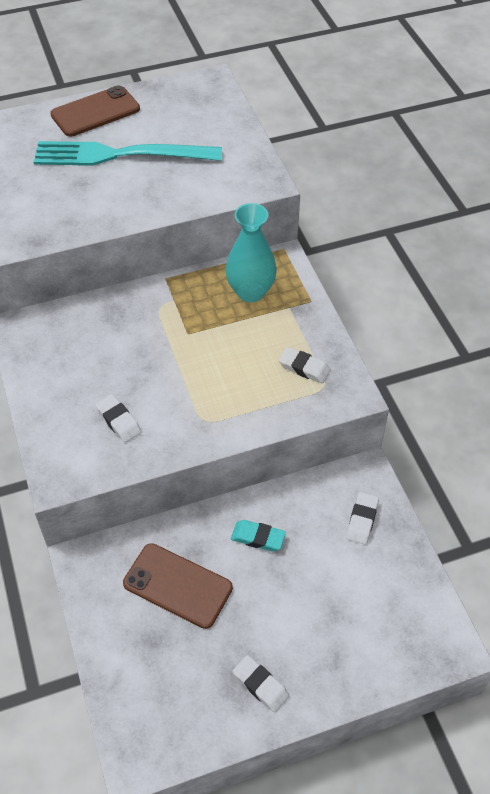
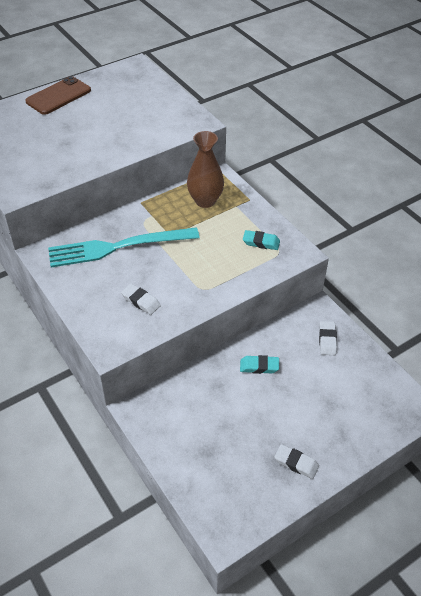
camera: 15 degrees left, 5 degrees down
(120, 155) = (87, 121): turquoise fork -> turquoise fork (117, 247)
(178, 585) = (213, 410): brown phone -> none
(250, 292) = (205, 201): turquoise vase -> brown vase
(304, 368) = (261, 242): white eraser -> turquoise eraser

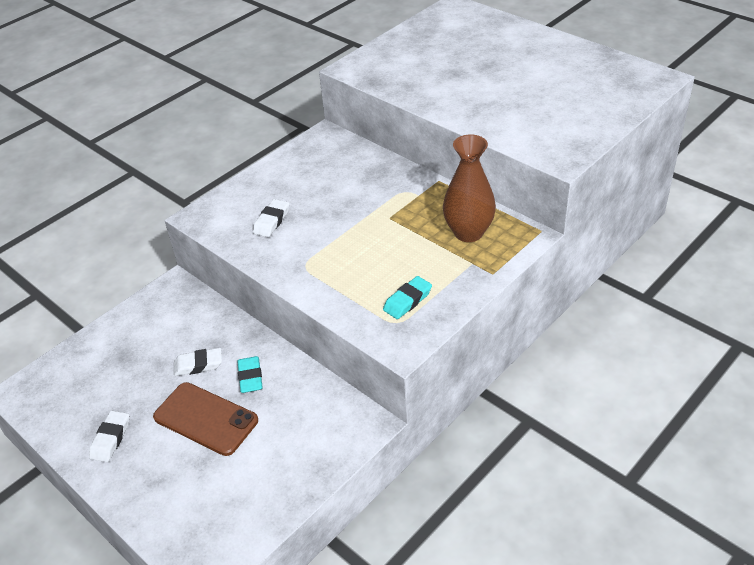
camera: 80 degrees right, 5 degrees down
(58, 96) = (543, 44): brown phone -> brown phone (205, 419)
(117, 247) = (352, 183): turquoise fork -> none
(261, 242) = (407, 301): turquoise eraser -> turquoise eraser turned 45 degrees clockwise
(327, 340) = (311, 442): white eraser -> white eraser (198, 365)

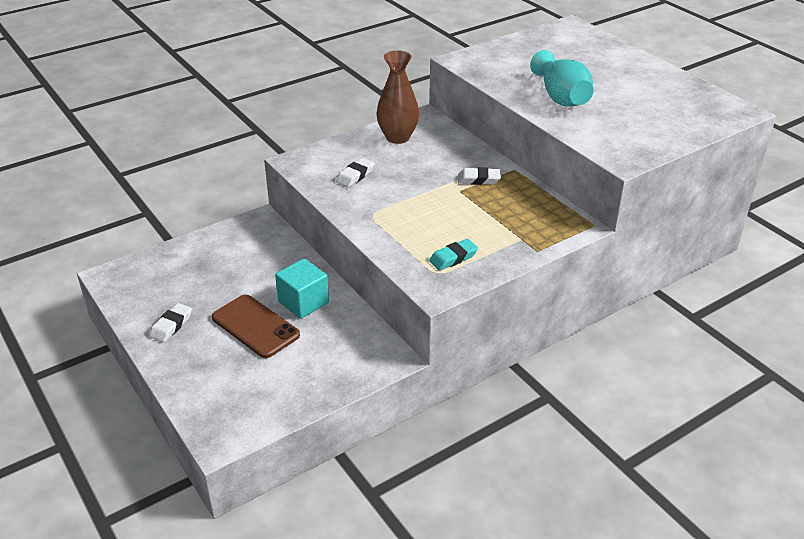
camera: 10 degrees right, 5 degrees down
(198, 365) = (262, 284): white eraser -> white eraser (479, 179)
(250, 377) = (303, 302): turquoise eraser -> turquoise cube
(468, 232) = (527, 215): brown vase -> brown vase (397, 137)
(472, 94) = (561, 97): none -> turquoise vase

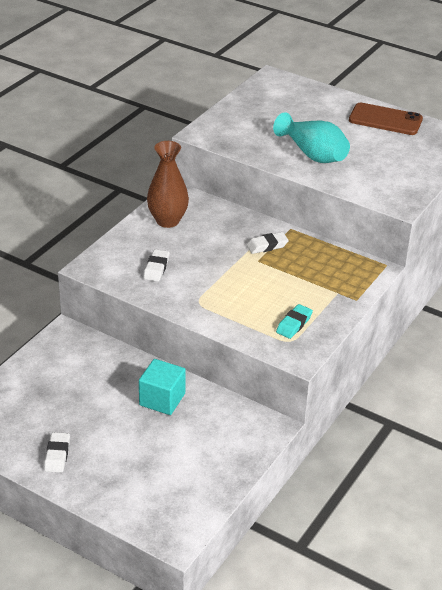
camera: 25 degrees left, 0 degrees up
(255, 326) = (135, 433): brown phone -> brown phone (385, 120)

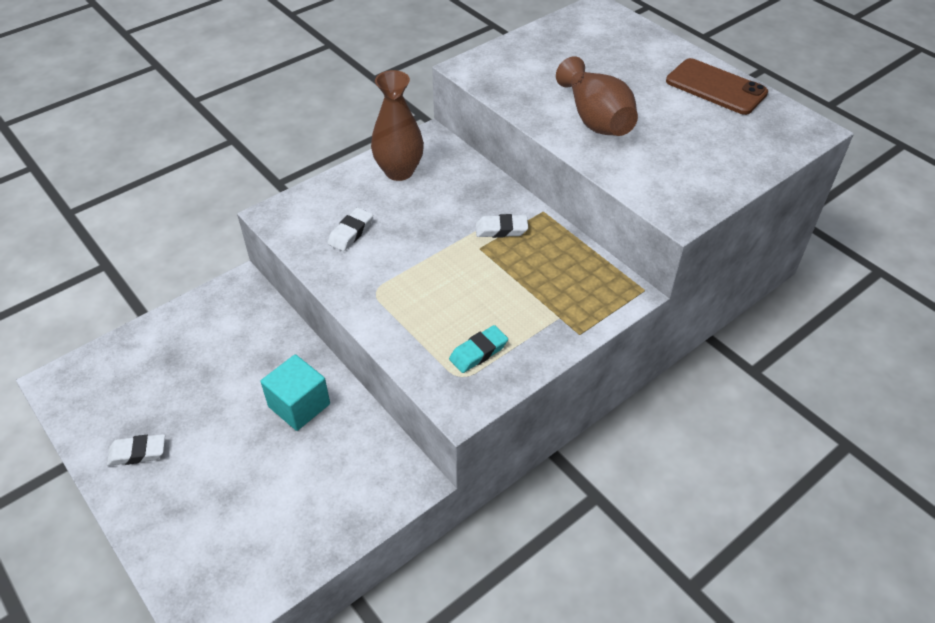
camera: 20 degrees right, 10 degrees up
(57, 455) = (137, 453): white eraser -> white eraser turned 60 degrees clockwise
(313, 154) = (595, 119): turquoise vase -> brown vase

